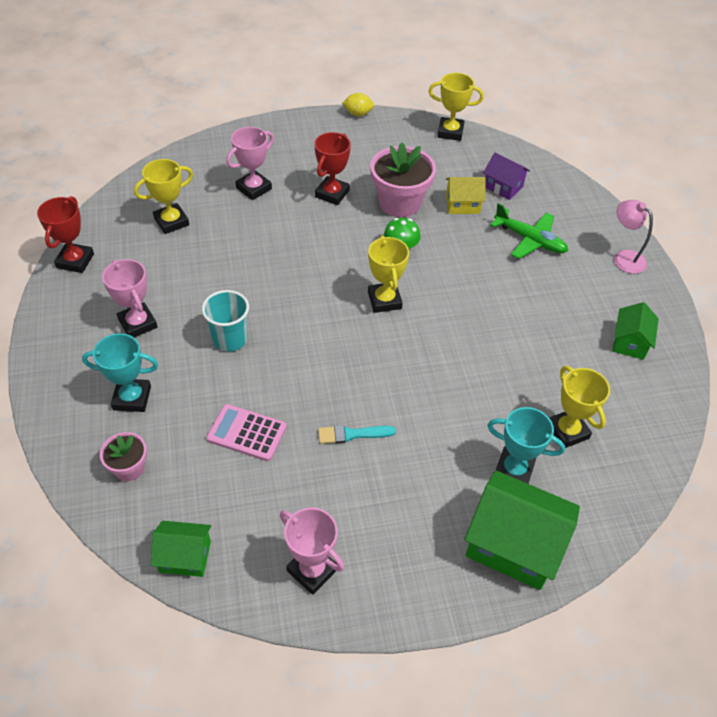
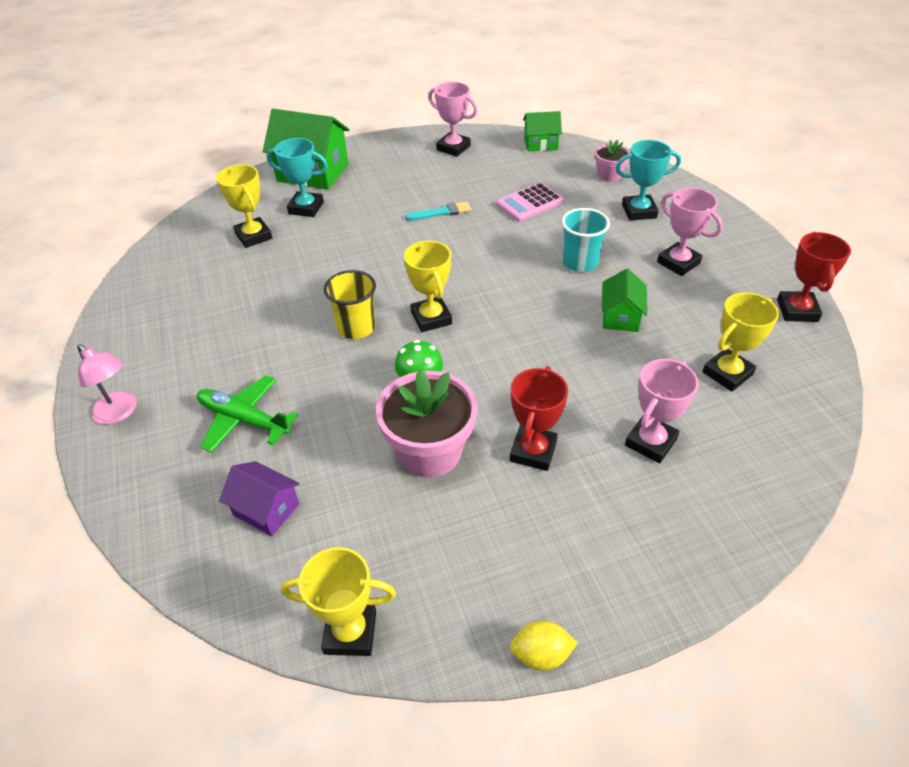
camera: 175 degrees right, 5 degrees down
(247, 433) = (529, 203): pink calculator -> pink calculator turned 135 degrees clockwise
(450, 301) = (356, 327): none -> yellow cup
(462, 204) = (335, 463): yellow house -> none
(630, 342) = (161, 313): green house -> green house (620, 317)

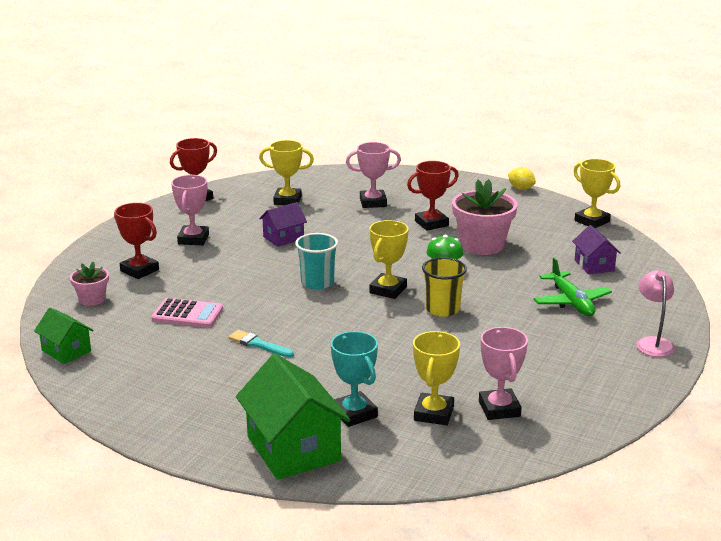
camera: 135 degrees left, 20 degrees down
(453, 148) = (133, 393): pink trophy -> pink trophy (499, 409)
(580, 262) = (243, 268): turquoise cup -> turquoise cup (317, 283)
(620, 317) = (283, 238): green house -> purple house
(639, 211) = (139, 270): turquoise trophy -> red trophy

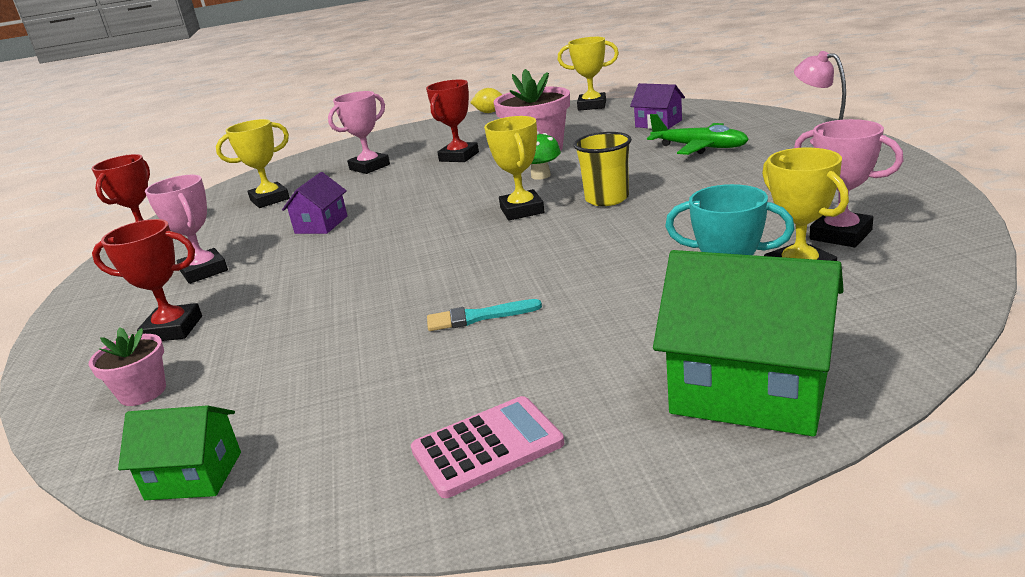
camera: 35 degrees left, 0 degrees up
(187, 314) = (324, 337): pink calculator -> pink calculator (487, 447)
(317, 283) = (434, 238): turquoise cup -> none

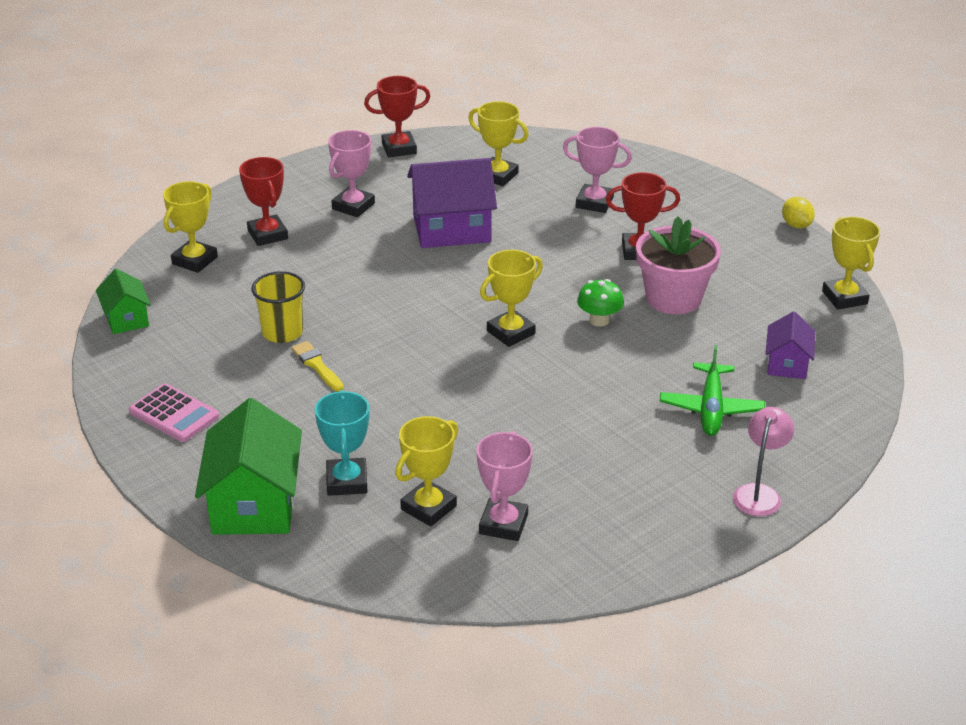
camera: 60 degrees right, 10 degrees up
(143, 392) = (194, 260): pink flower pot -> yellow trophy
(321, 225) = (452, 229): purple house -> purple house, size x1.81
(478, 317) = (317, 365): turquoise brush -> yellow brush
(607, 199) = (550, 376): yellow cup -> yellow cup (282, 332)

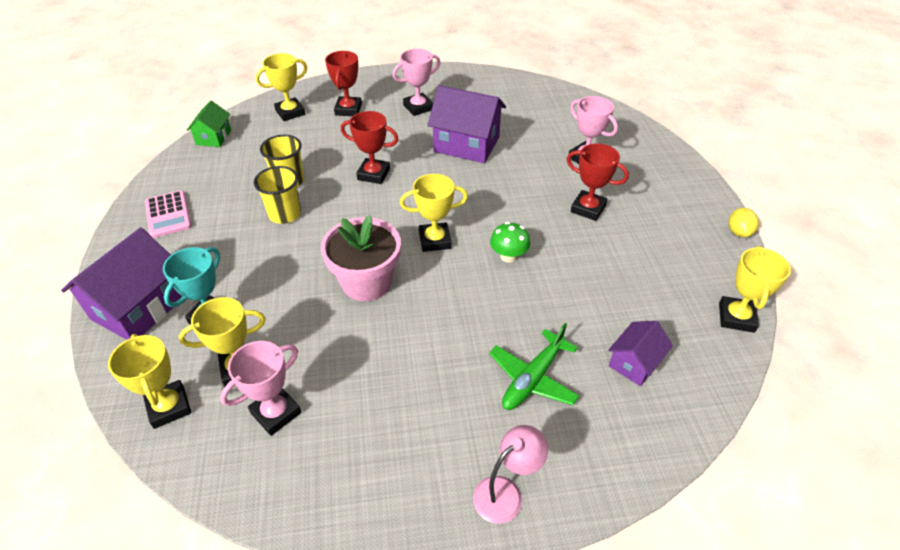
camera: 30 degrees right, 10 degrees up
(254, 504) = (139, 307): green house -> purple house
(317, 365) = (285, 214): yellow brush -> yellow cup
(399, 148) = (484, 77): red trophy -> red trophy (373, 174)
(497, 176) = (532, 116): yellow trophy -> yellow trophy (169, 407)
(673, 298) = (583, 259): pink flower pot -> pink flower pot (366, 282)

